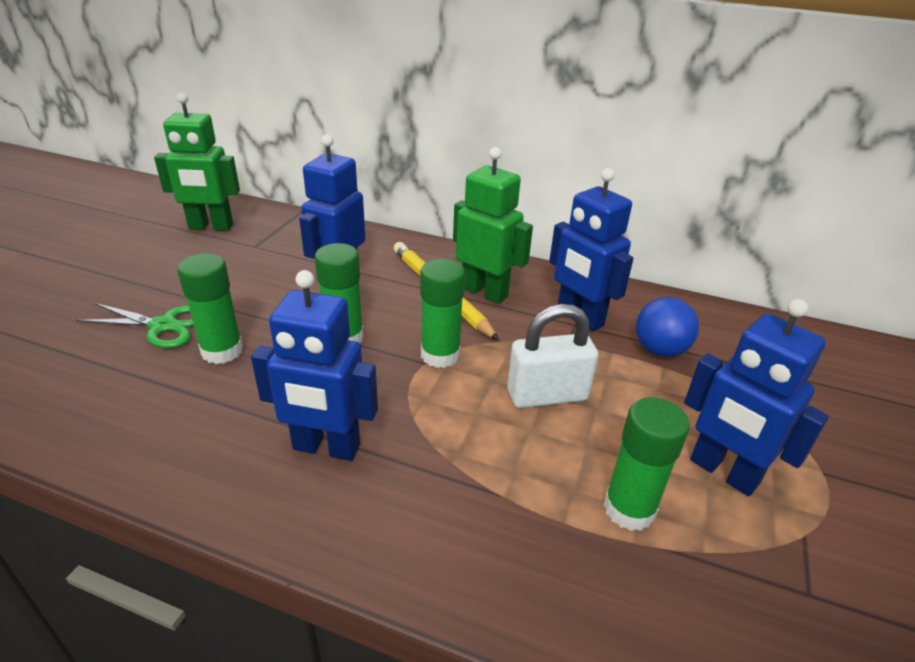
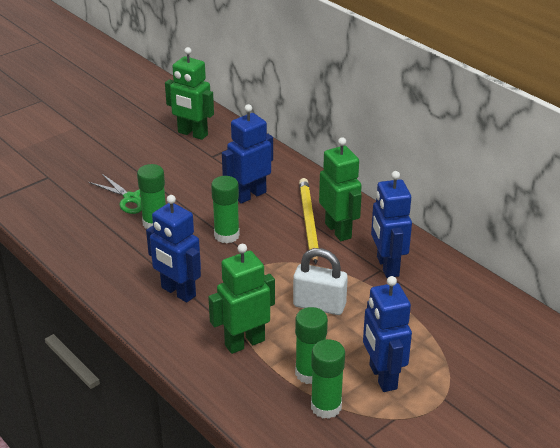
camera: 30 degrees right, 0 degrees up
(440, 355) = (275, 263): green glue stick -> green glue stick (326, 407)
(493, 496) = (244, 342): none -> green robot
(659, 350) = (420, 303): blue ball -> none

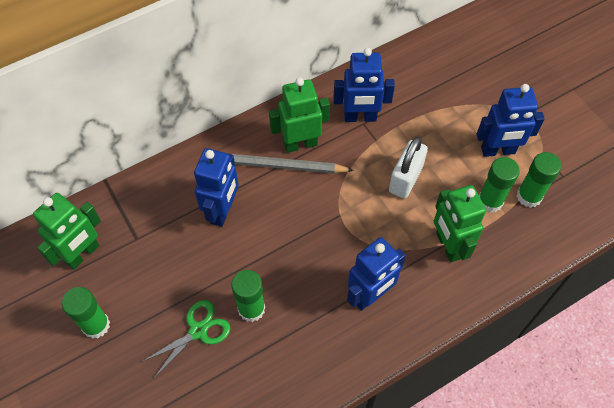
camera: 80 degrees left, 25 degrees up
(226, 235) = (287, 241): green glue stick -> green glue stick (96, 325)
(249, 195) = (222, 211): blue robot -> blue robot turned 135 degrees counterclockwise
(308, 222) = (282, 166): yellow pencil -> grey pencil

